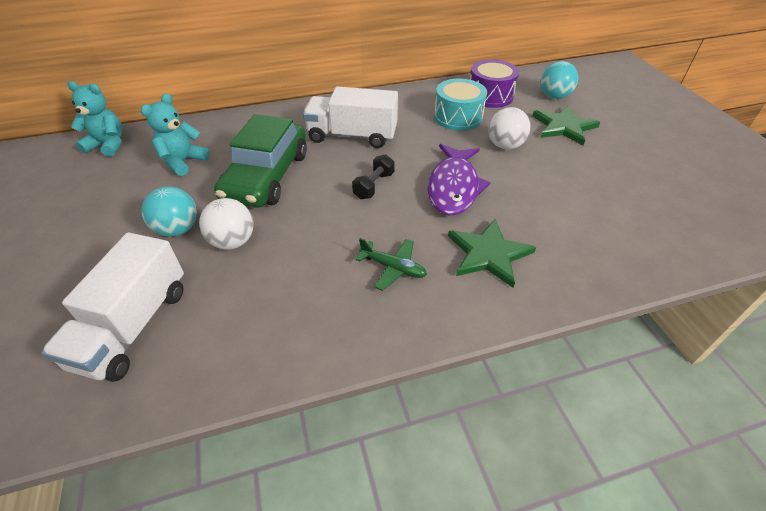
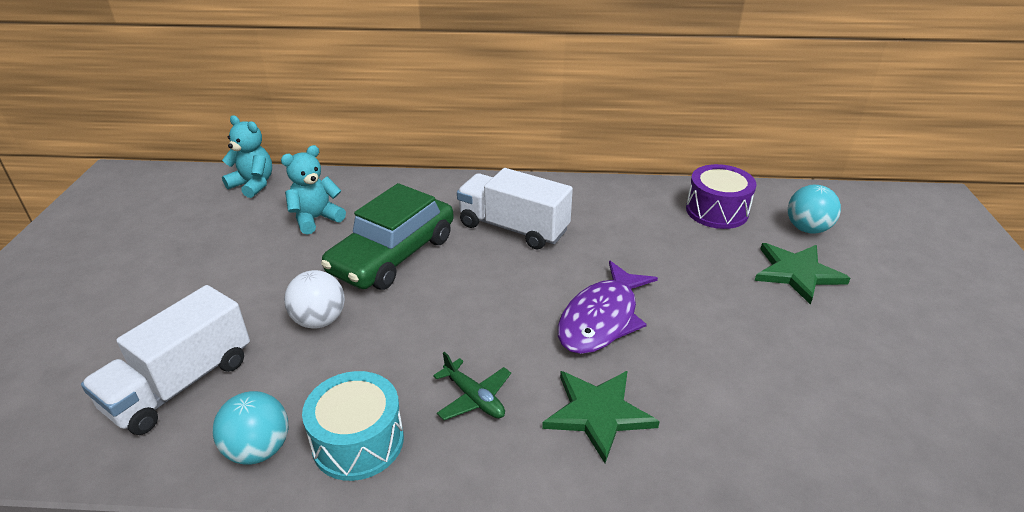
camera: 20 degrees right, 10 degrees down
(178, 229) = (273, 293): turquoise ball -> turquoise ball (259, 449)
(373, 186) = (505, 294): black dumbbell -> none
(458, 117) = (657, 231): turquoise drum -> turquoise drum (358, 441)
(505, 146) = (699, 281): white ball -> none

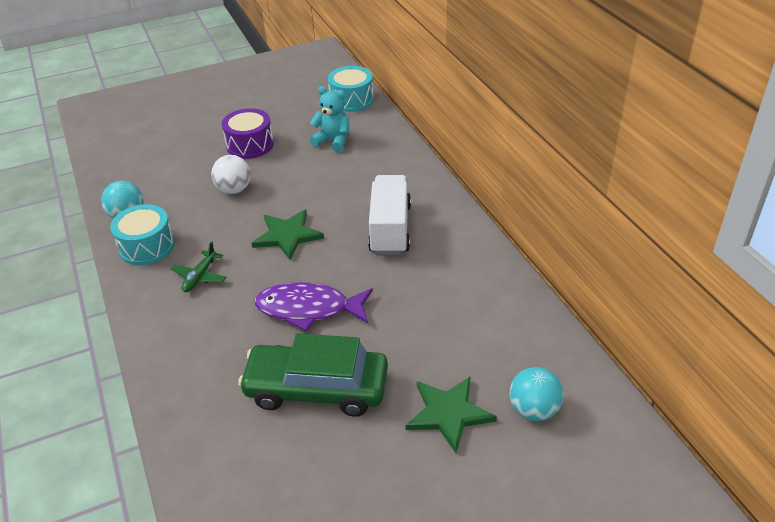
camera: 65 degrees right, 5 degrees up
(180, 384) = (160, 169): white truck -> none
(253, 185) = (351, 100): turquoise teddy bear -> turquoise drum
(393, 255) = (317, 188): green car -> green car (317, 388)
(598, 413) = (212, 335): green star -> green star (287, 235)
(717, 211) = (513, 338): purple drum -> purple drum (250, 145)

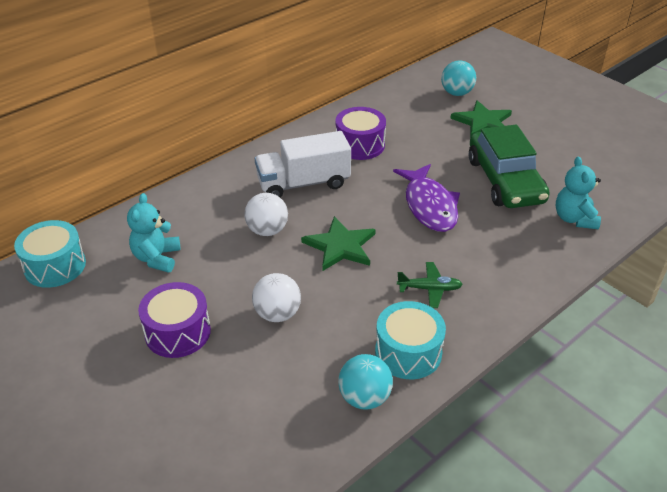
camera: 110 degrees left, 0 degrees up
(217, 427) = (574, 219): none -> turquoise teddy bear
(333, 198) = (267, 230): none -> white ball
(441, 282) = (360, 145): none -> purple drum

